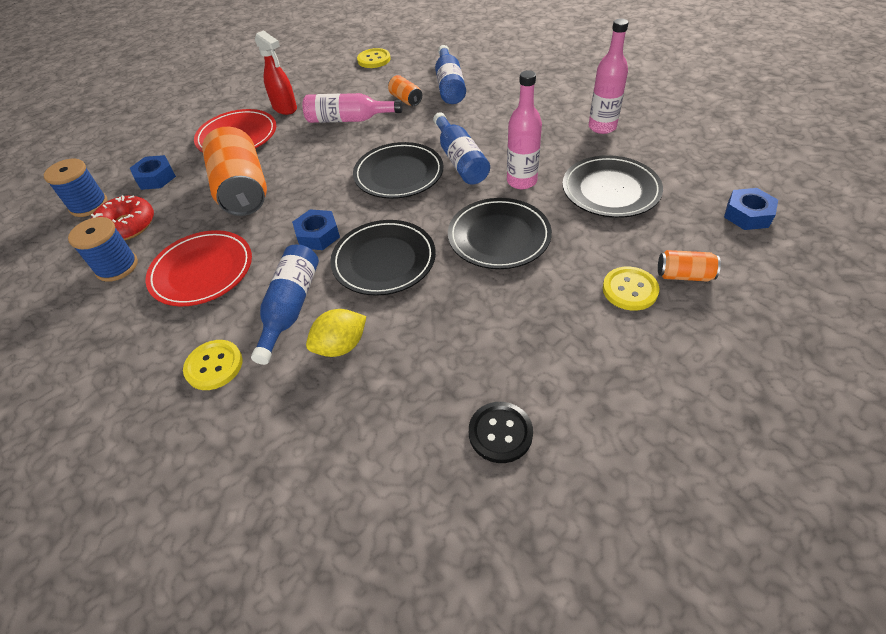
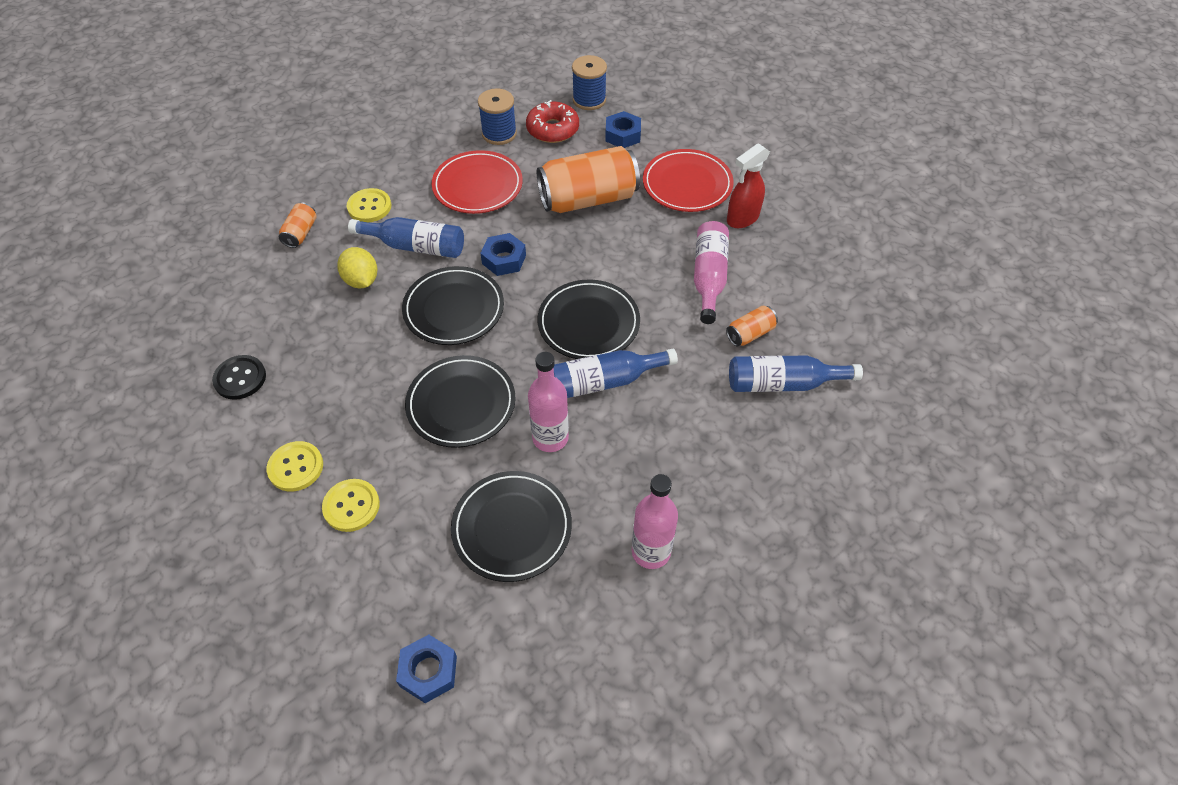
camera: 90 degrees right, 5 degrees up
(374, 60) = (863, 301): yellow button -> yellow button (296, 467)
(684, 275) = (354, 563): orange can -> orange can (301, 233)

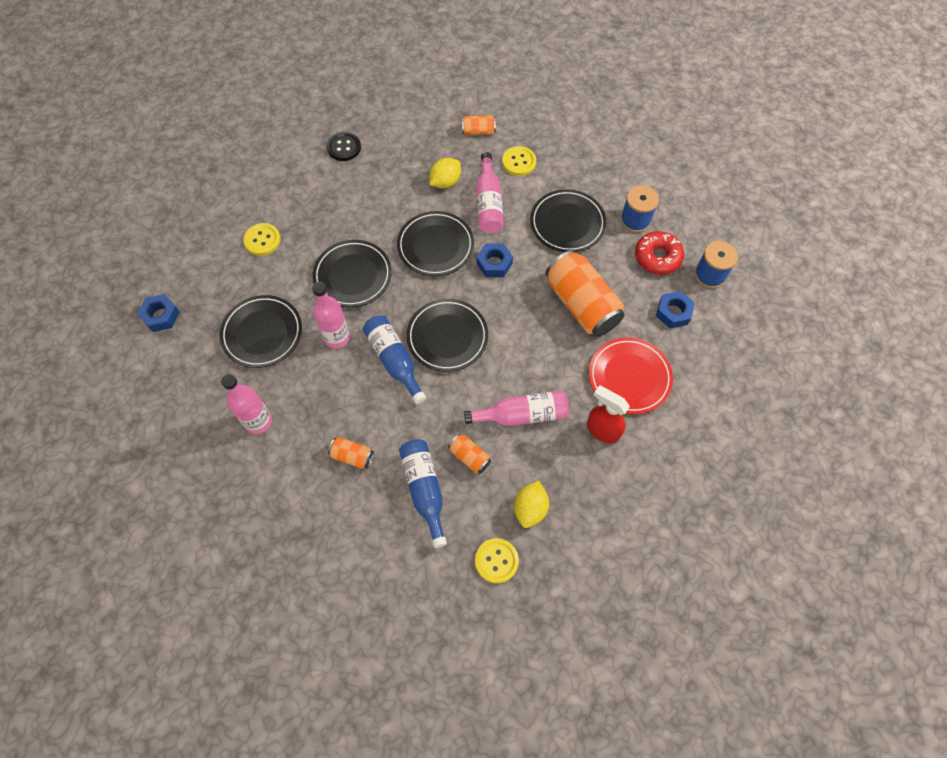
camera: 75 degrees right, 10 degrees up
(296, 467) = (284, 201): yellow button -> yellow button (496, 561)
(415, 246) = (488, 203): blue bottle -> pink bottle
(477, 186) = (567, 223): red plate -> black plate
(725, 449) = (352, 456): none -> orange can
(820, 295) = (530, 509): none -> yellow lemon

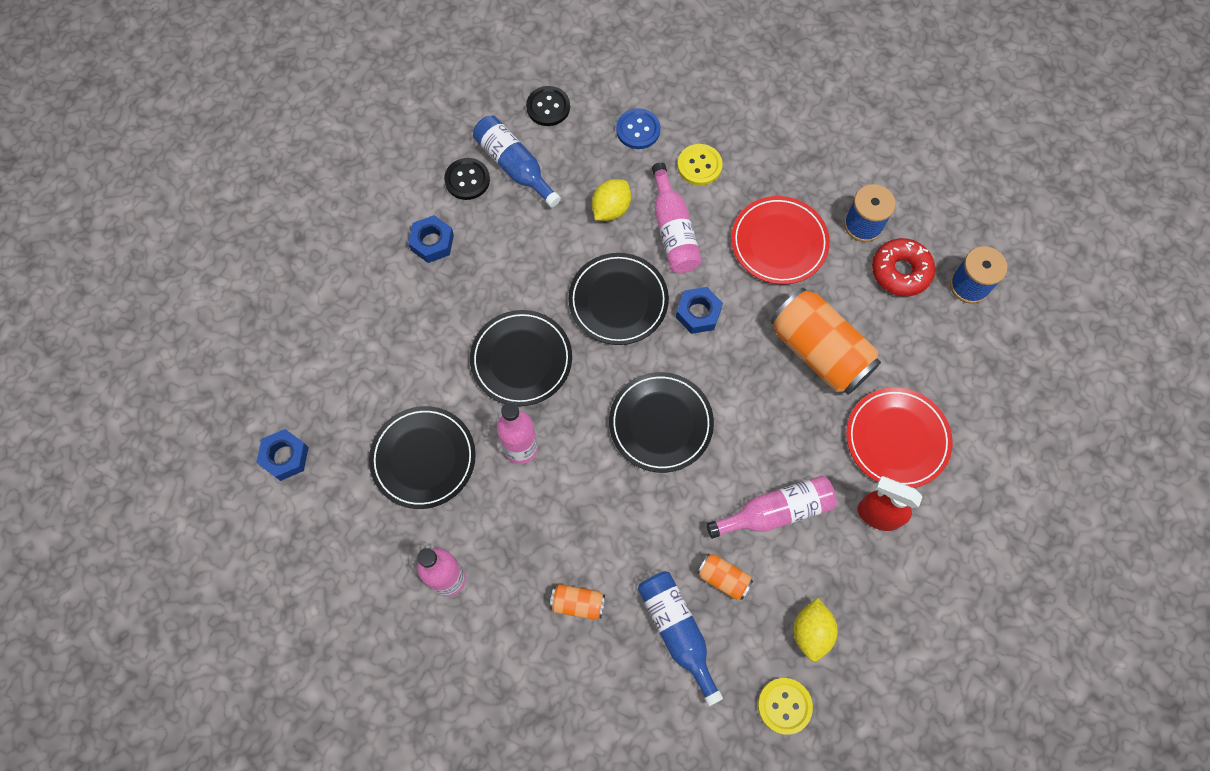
camera: 10 degrees left, 5 degrees up
(262, 240) = (391, 329): yellow button -> none
(394, 360) = (601, 467): blue bottle -> blue bottle (514, 166)
(415, 107) = (548, 107): none -> black button
(478, 131) = (638, 130): orange can -> blue button
(567, 223) = (779, 242): black plate -> red plate
(673, 312) = (934, 343): blue nut -> blue nut (432, 242)

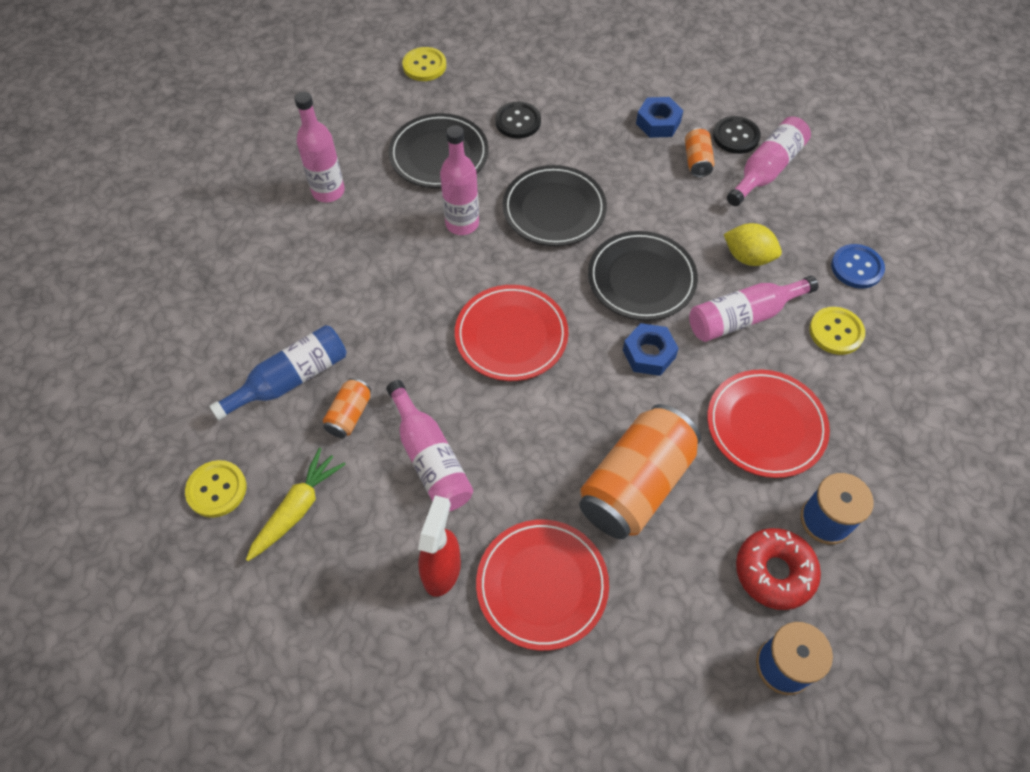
camera: 80 degrees right, 10 degrees down
(285, 457) = (424, 66): blue nut -> yellow button
(514, 166) = (766, 170): blue bottle -> pink bottle
(548, 107) = (848, 185): black button -> black button (518, 121)
(577, 603) = (313, 292): orange can -> orange can (697, 161)
(660, 423) = (511, 335): black plate -> red plate
(811, 632) = (297, 509): yellow lemon -> yellow carrot

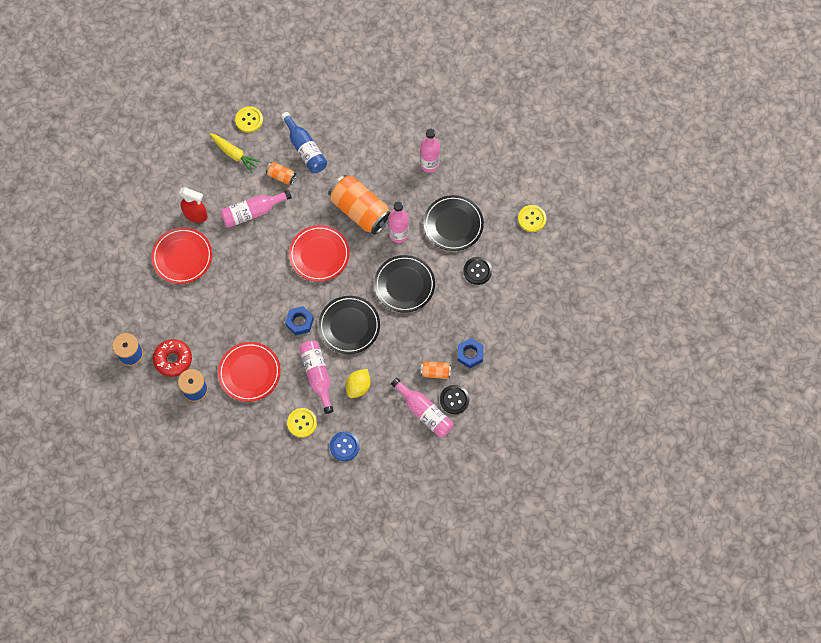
camera: 95 degrees right, 10 degrees up
(636, 485) = (225, 304): orange can -> orange can (360, 211)

